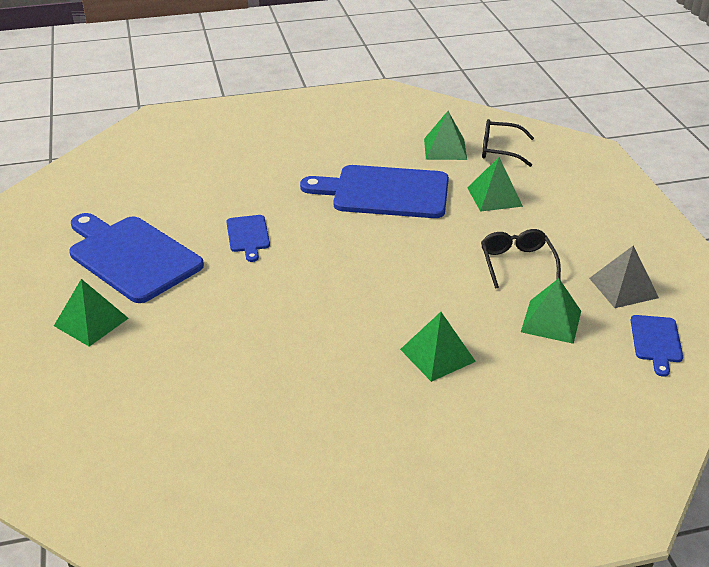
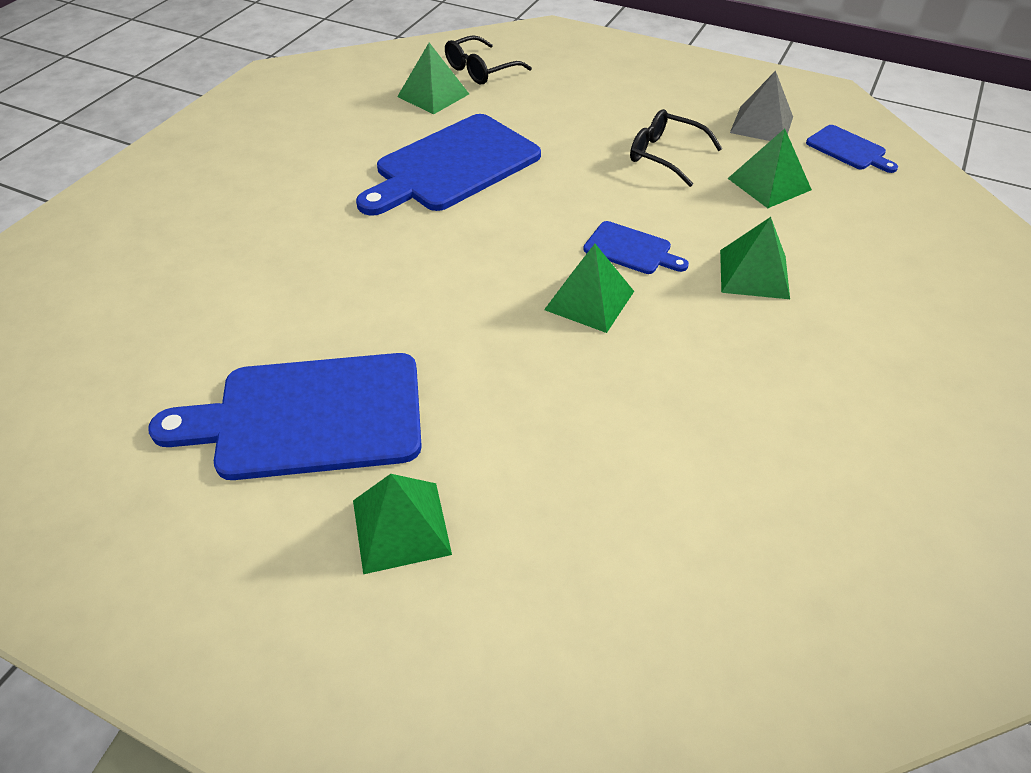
camera: 50 degrees left, 10 degrees up
(248, 236) = (399, 296): blue cutting board -> blue cutting board (631, 249)
(494, 196) = (549, 112): green pyramid -> green pyramid (589, 300)

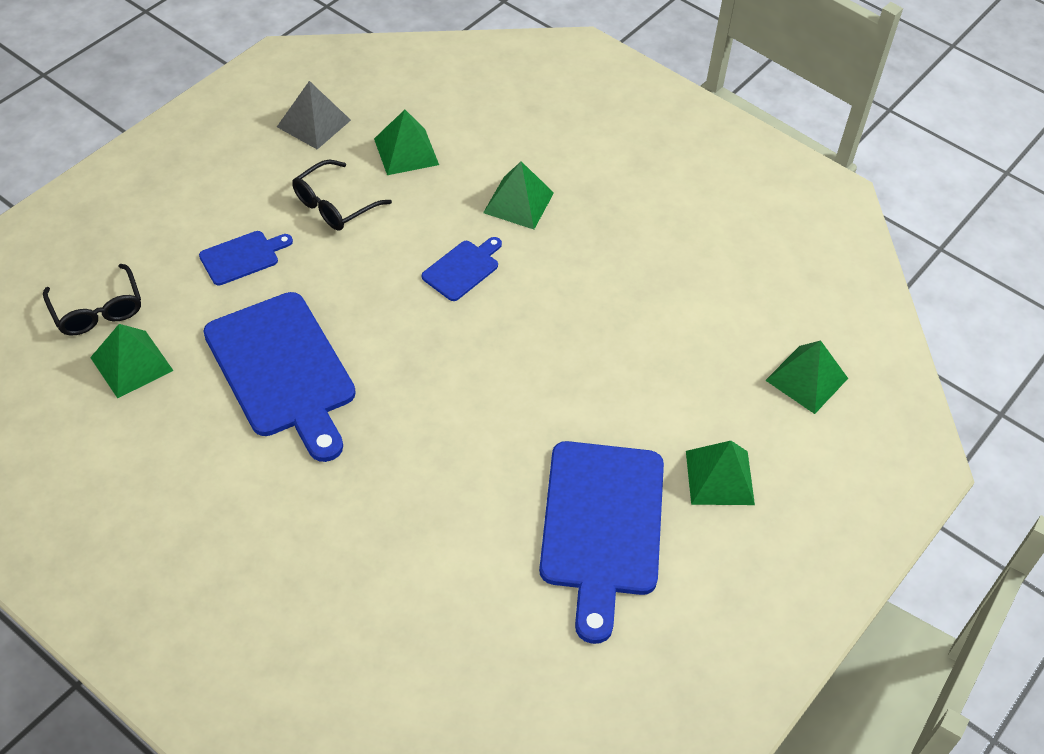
camera: 80 degrees left, 5 degrees up
(589, 300) = (518, 313): green pyramid -> green pyramid (806, 379)
(848, 149) = (377, 83): blue cutting board -> blue cutting board (242, 257)

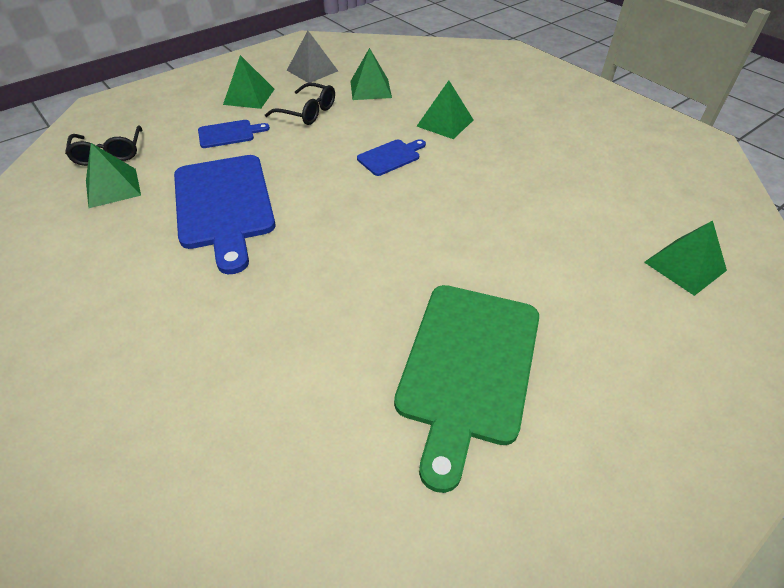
camera: 15 degrees right, 5 degrees down
(334, 205) = (308, 112): black glasses -> black glasses turned 120 degrees counterclockwise
(602, 526) = (468, 367): blue cutting board -> green cutting board
(719, 477) = (595, 338): green pyramid -> green pyramid (249, 96)

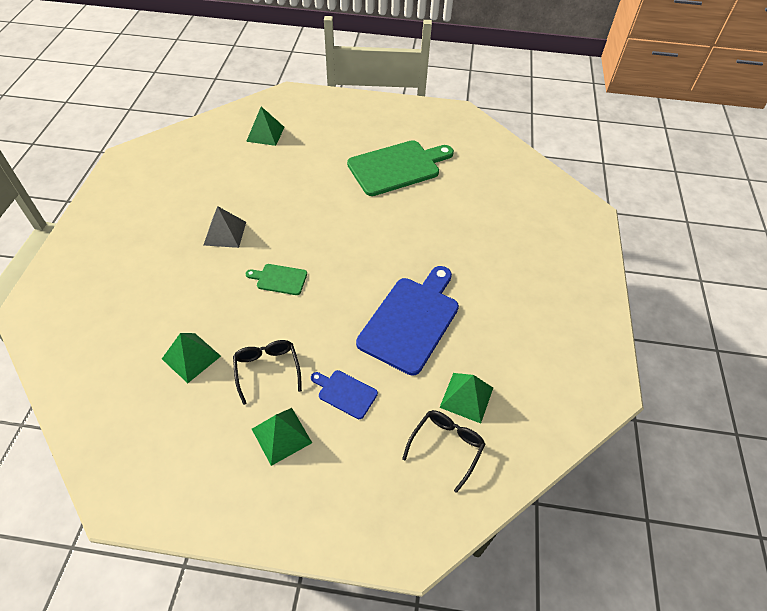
camera: 135 degrees left, 5 degrees up
(312, 70) = (190, 430): grey pyramid -> grey pyramid (225, 233)
(390, 157) = (279, 279): blue cutting board -> green cutting board
(445, 123) = (208, 278): green pyramid -> none

